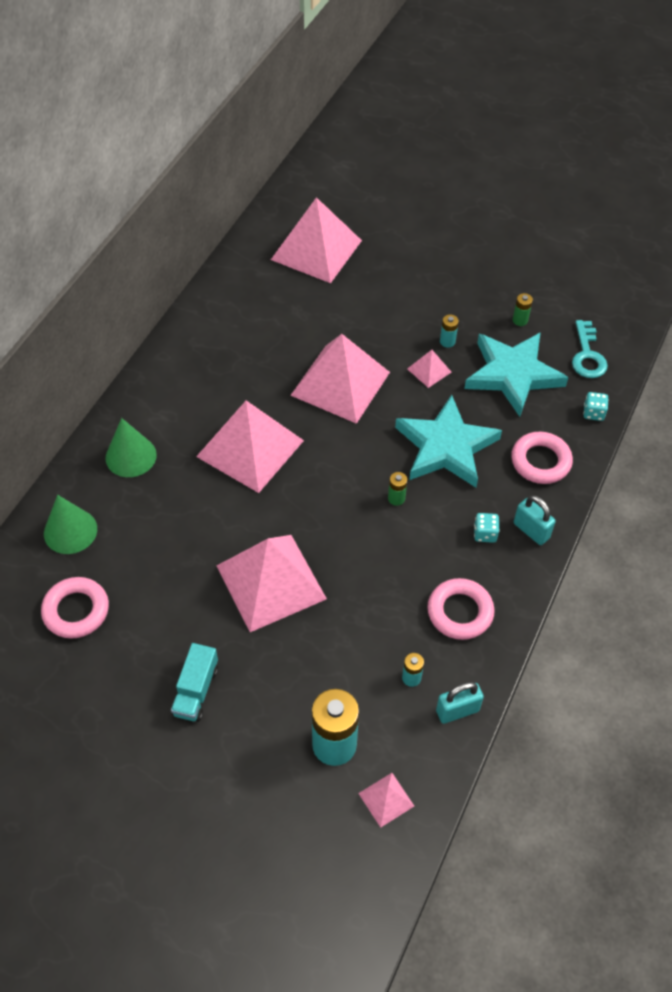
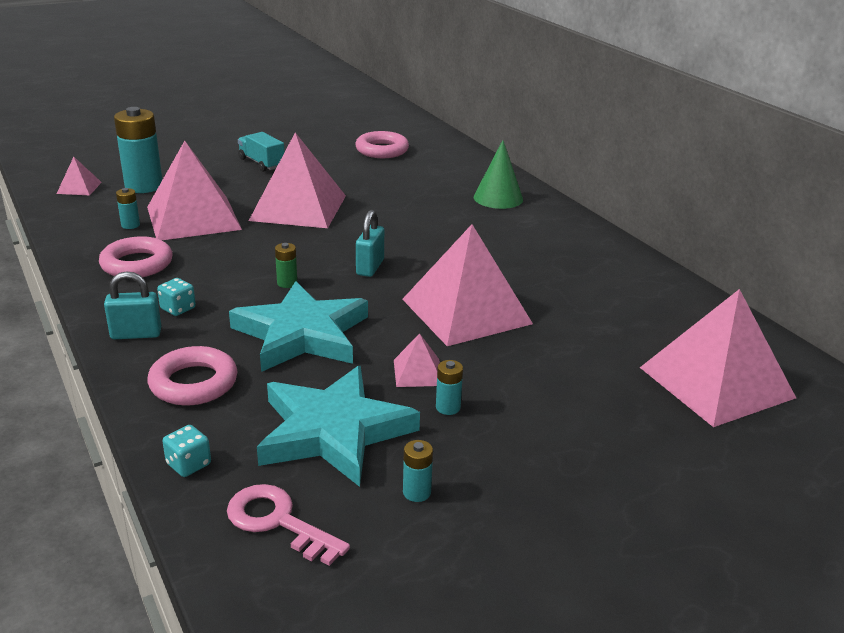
camera: 125 degrees right, 25 degrees down
(70, 531) = (452, 164): green cone -> none
(250, 448) = (442, 242): pink pyramid -> pink pyramid (193, 218)
(457, 711) = (74, 230): turquoise padlock -> turquoise padlock (370, 267)
(520, 320) = (416, 492): green battery -> turquoise battery
(587, 355) = (278, 522): turquoise key -> pink key

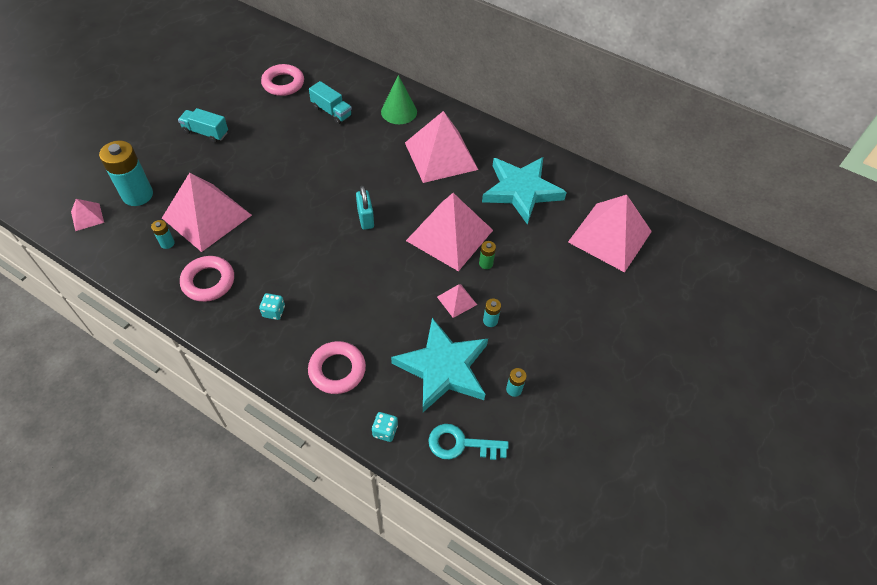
camera: 30 degrees left, 25 degrees up
(136, 334) = (266, 346): turquoise padlock -> none
(278, 522) = (461, 444): pink key -> turquoise key
(287, 283) = (324, 256): green battery -> green battery (486, 263)
(298, 207) = (273, 175): pink pyramid -> pink pyramid (440, 156)
(302, 334) = (369, 299): turquoise star -> turquoise star (521, 191)
(415, 180) = (331, 111): none -> turquoise truck

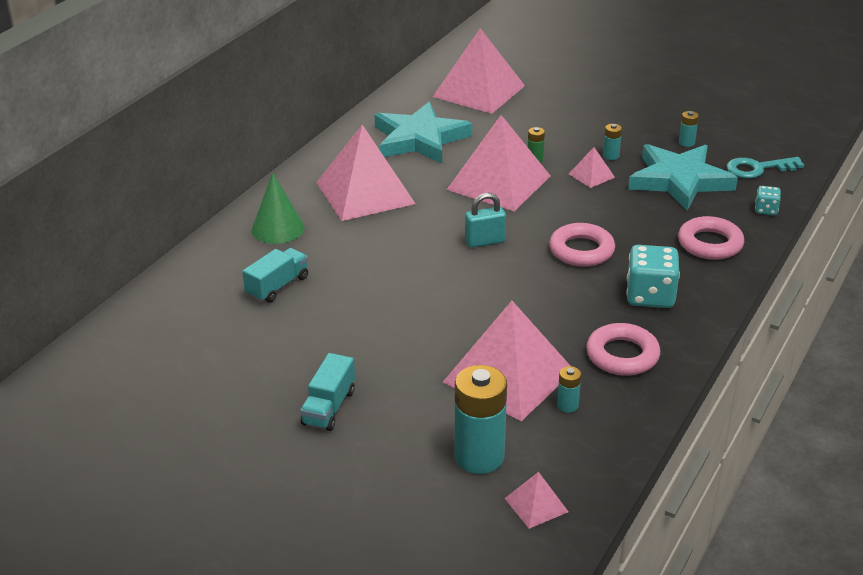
camera: 90 degrees left, 20 degrees down
(274, 311) = (650, 296): turquoise dice -> turquoise dice, size x1.94
(283, 83) = (207, 341): pink ring -> pink ring (581, 250)
(461, 444) = (758, 169): turquoise key -> turquoise key turned 75 degrees clockwise

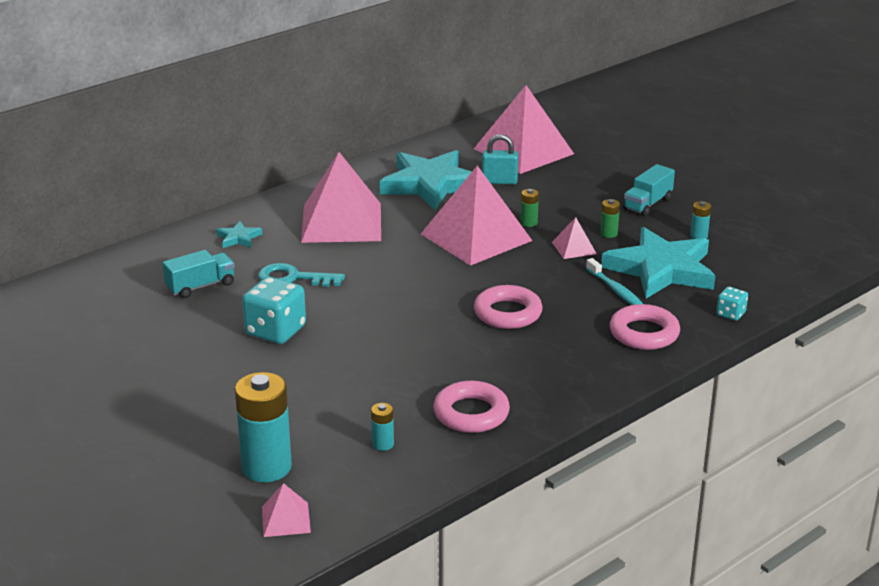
camera: 20 degrees right, 5 degrees down
(278, 228) = (238, 238): green cone -> turquoise star
(329, 407) = (167, 395): turquoise truck -> turquoise truck (647, 204)
(485, 241) = (420, 286): turquoise padlock -> turquoise padlock (499, 181)
(509, 376) = (348, 407): pink pyramid -> none
(611, 156) = (608, 233): turquoise battery -> green battery
(650, 296) = (542, 367): turquoise dice -> turquoise dice (275, 331)
(657, 208) = (616, 290): none -> turquoise toothbrush
(758, 169) = (755, 274): turquoise key -> turquoise key (293, 278)

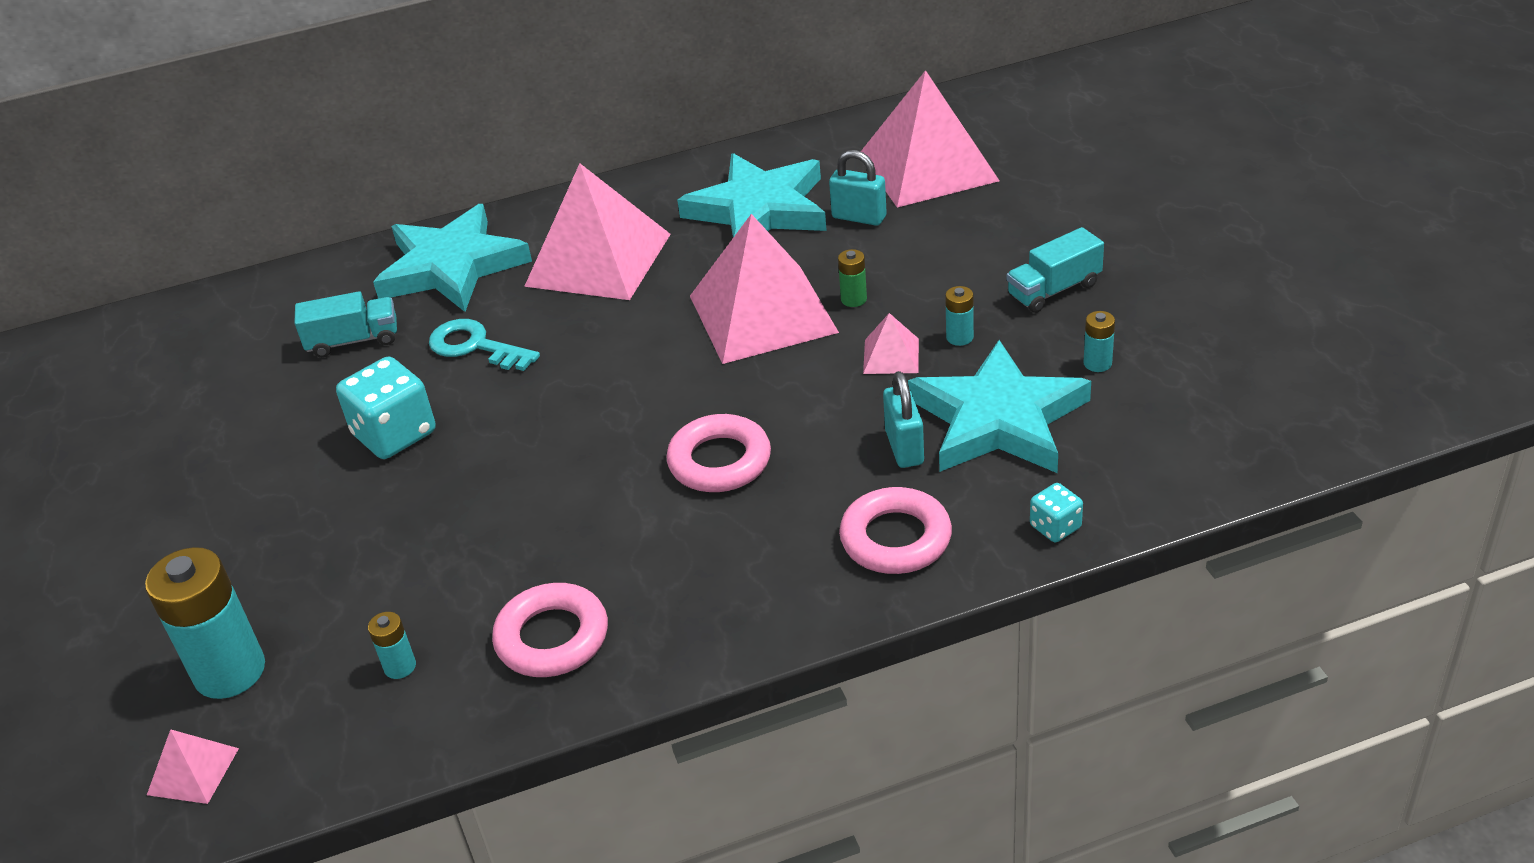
camera: 25 degrees right, 10 degrees up
(238, 238) = (452, 266): turquoise star -> turquoise star, size x2.40
(608, 233) = (959, 337): green battery -> turquoise battery
(616, 290) = (904, 447): turquoise toothbrush -> turquoise padlock

